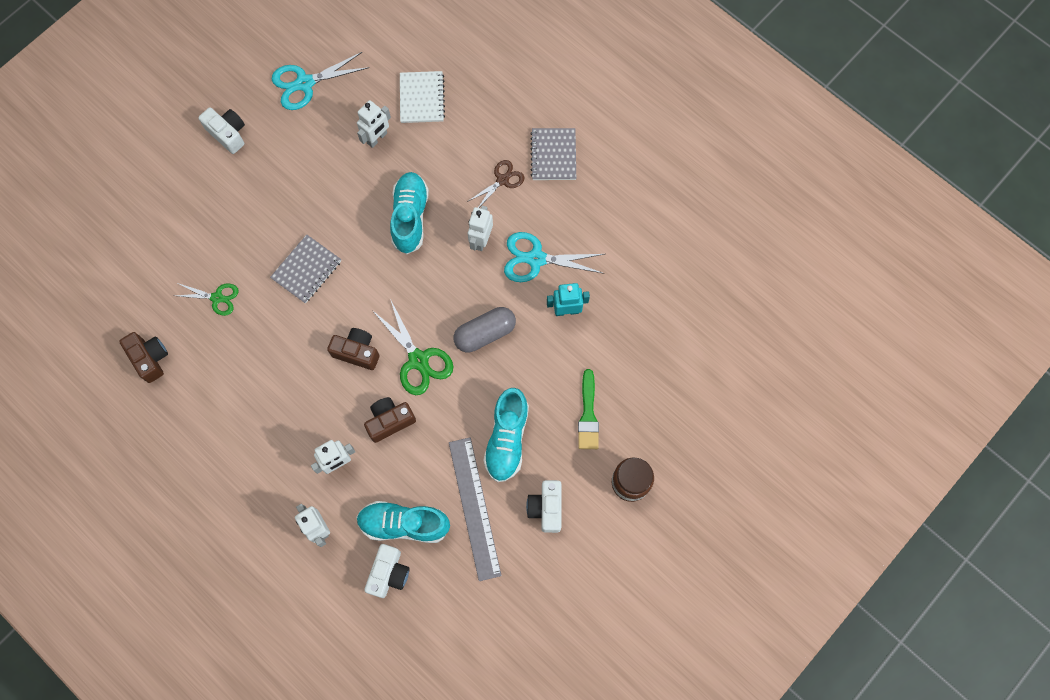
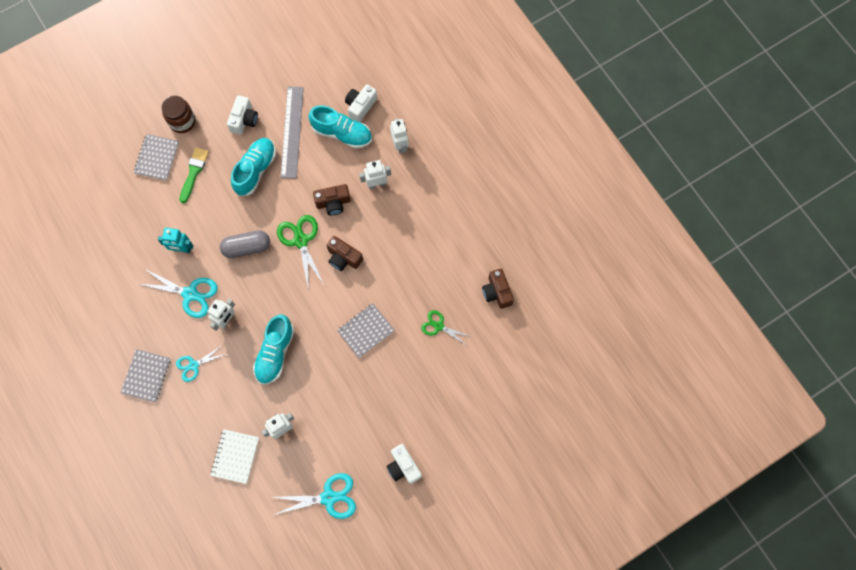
camera: 165 degrees left, 0 degrees up
(502, 180) = (193, 365): brown scissors -> turquoise scissors
(644, 421) = (157, 158): none -> grey notebook

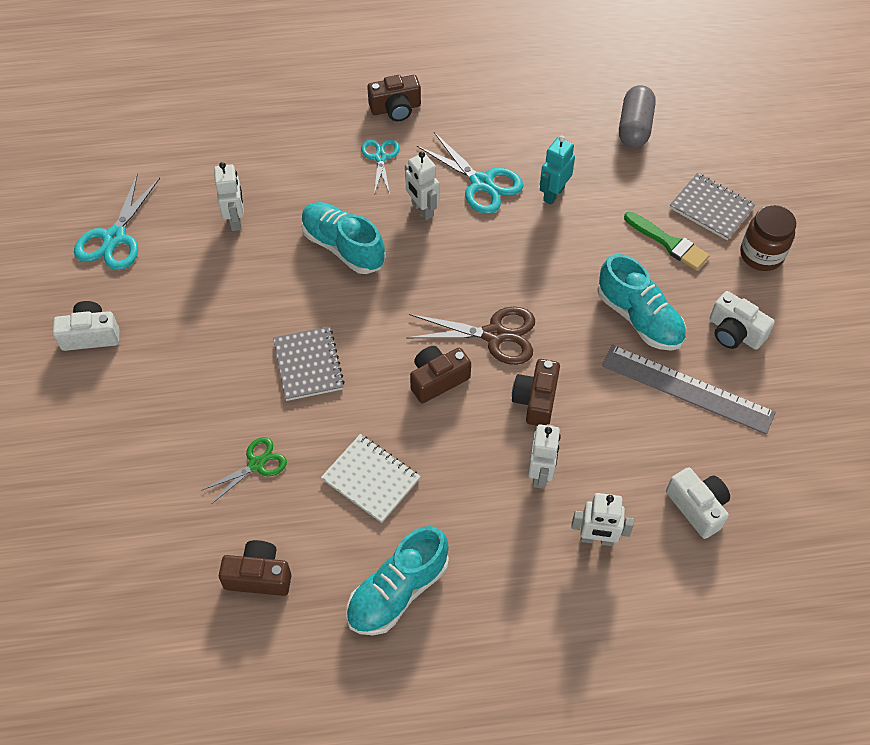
camera: 115 degrees right, 15 degrees down
(146, 376) = (395, 108): grey notebook -> brown camera
(190, 294) = (481, 183): turquoise scissors -> turquoise scissors turned 90 degrees counterclockwise
(235, 456) = (235, 162): white notebook -> white notebook (371, 479)
(247, 247) = (517, 266): grey capsule -> grey capsule (634, 127)
(301, 240) = (494, 335): green scissors -> brown scissors
(342, 133) = (655, 459): turquoise shoe -> turquoise shoe (398, 591)

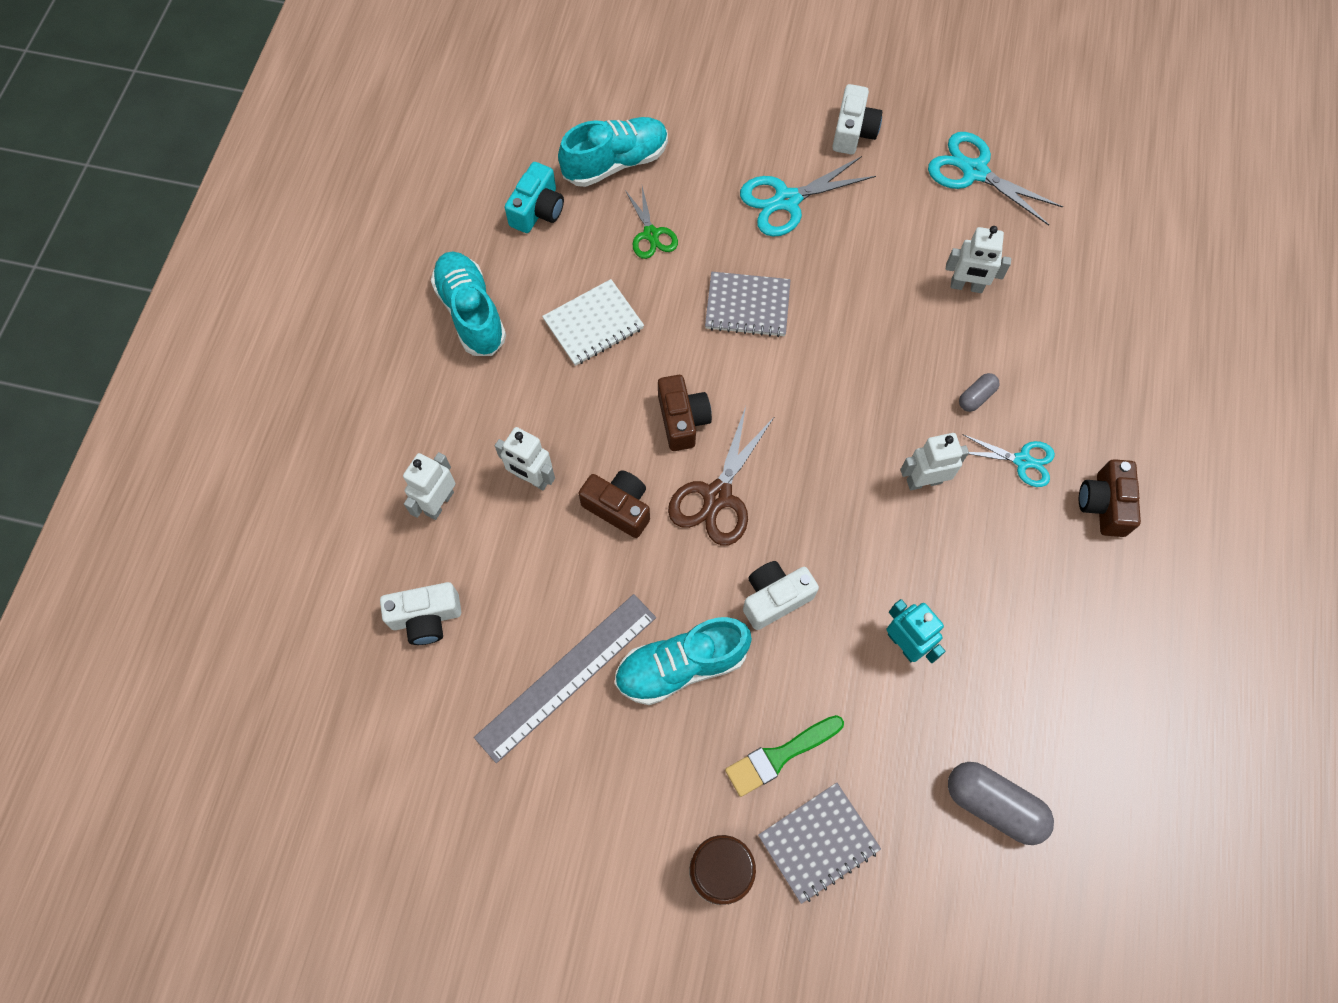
camera: 110 degrees right, 10 degrees up
(259, 576) = (537, 210): brown camera -> turquoise camera
(337, 194) = (976, 397): none -> grey capsule
(343, 247) = (893, 381): turquoise shoe -> turquoise shoe (615, 163)
(481, 183) = (947, 564): turquoise scissors -> turquoise scissors (787, 200)
(734, 332) = (619, 772): white camera -> white camera (775, 598)

